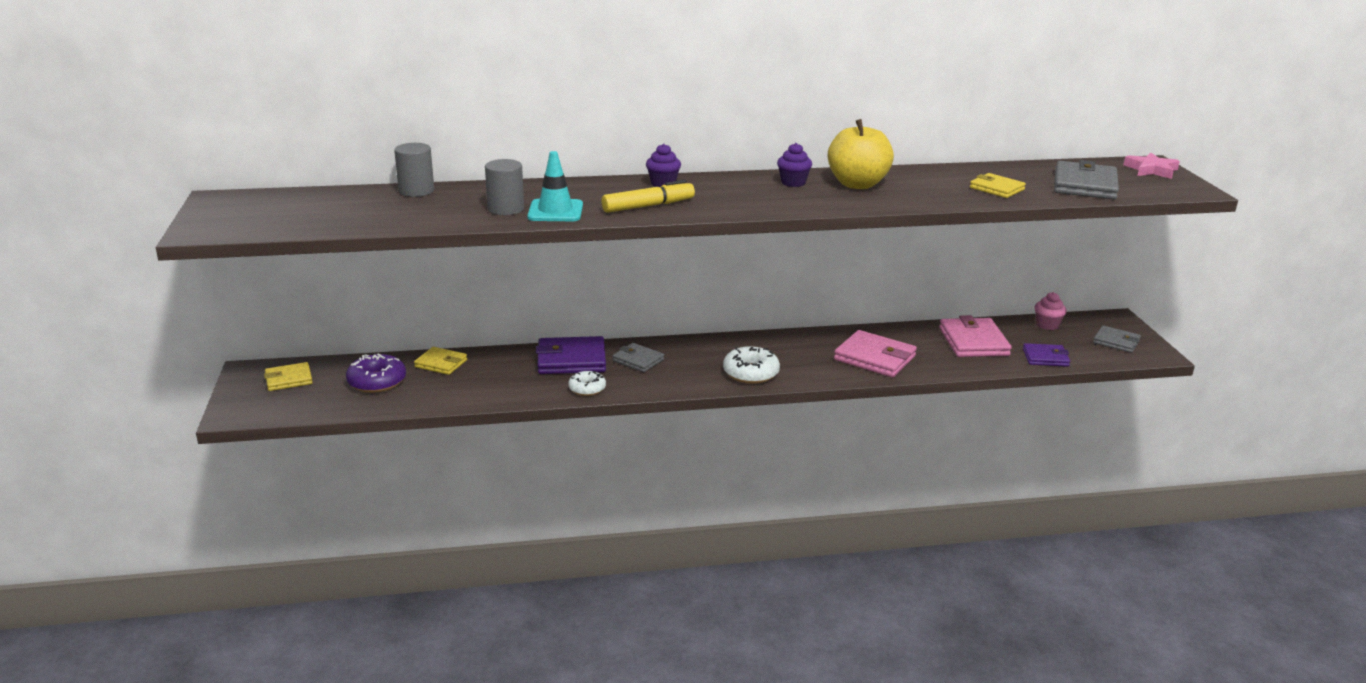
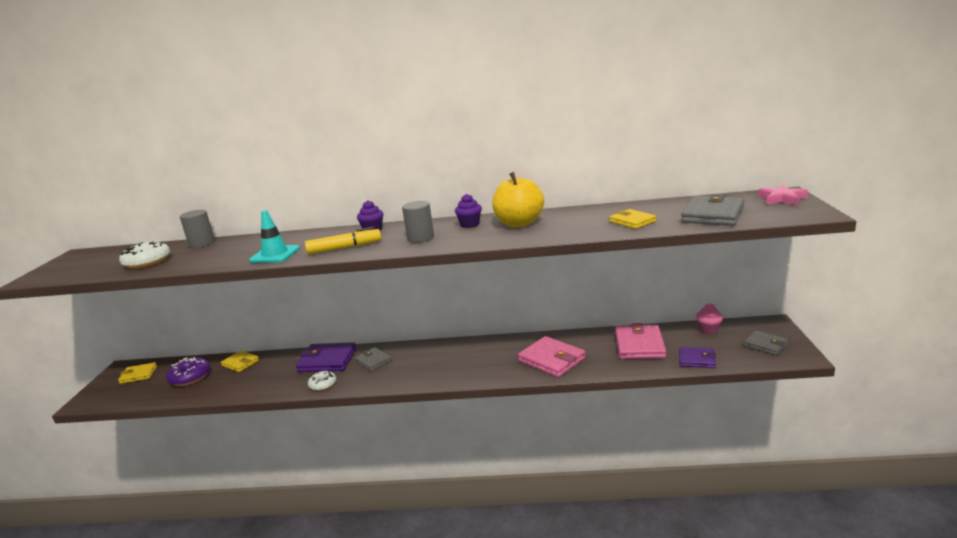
camera: 15 degrees right, 5 degrees down
(506, 209) = (243, 254): grey cylinder -> grey cylinder (420, 238)
(751, 373) = (448, 372): white donut -> white donut (147, 262)

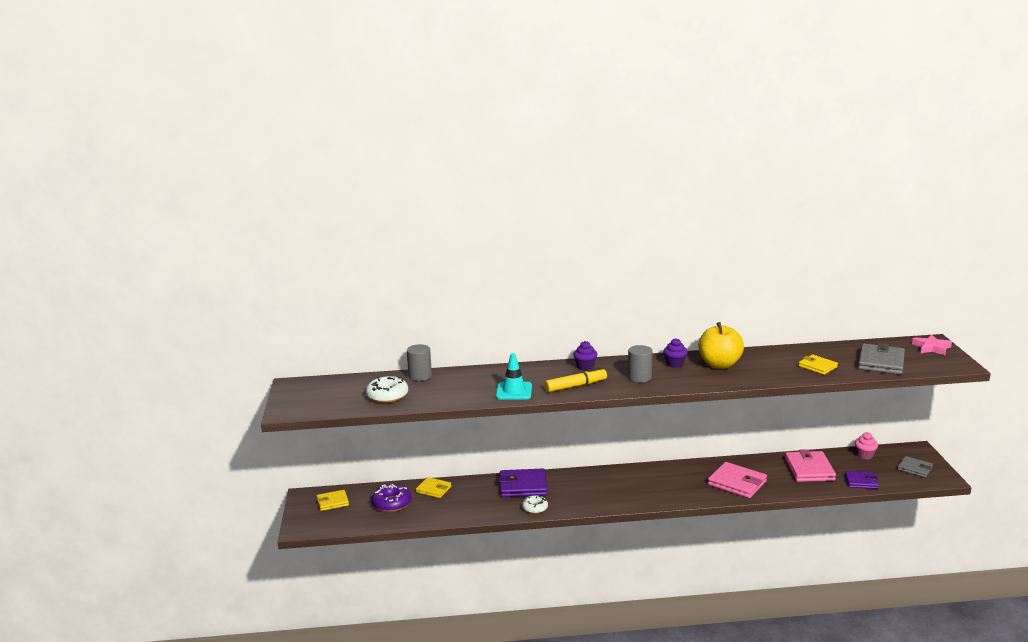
camera: 10 degrees left, 0 degrees up
(373, 361) = (569, 486): grey wallet -> none

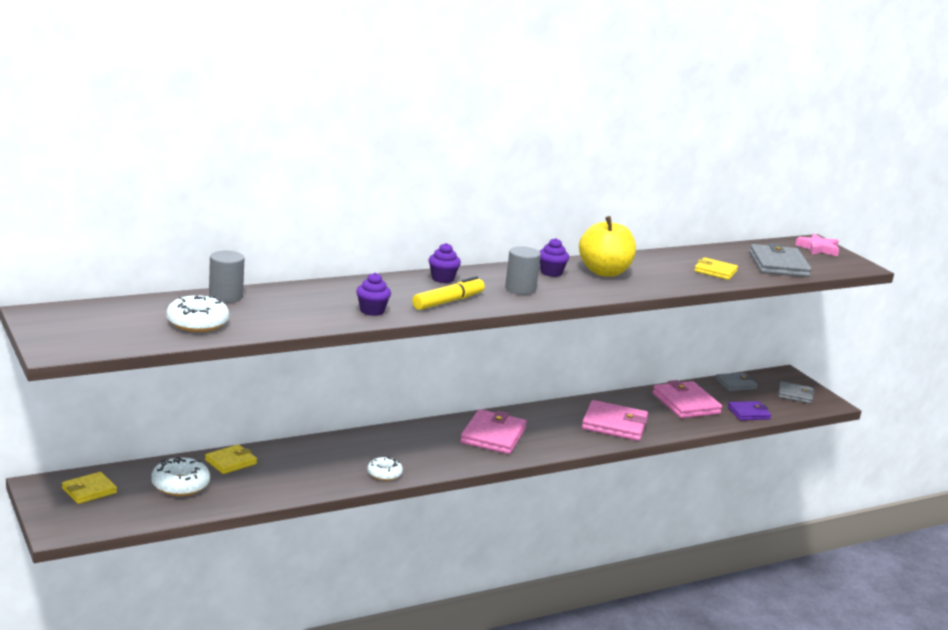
camera: 25 degrees left, 0 degrees up
(392, 503) = (180, 485): purple donut -> white donut
(434, 489) = (231, 462): yellow wallet -> yellow wallet turned 45 degrees counterclockwise
(514, 391) = (372, 311): turquoise traffic cone -> purple cupcake
(523, 486) = (352, 448): purple wallet -> none
(633, 485) = (493, 436): none -> pink wallet
(864, 455) = (736, 384): pink cupcake -> grey wallet

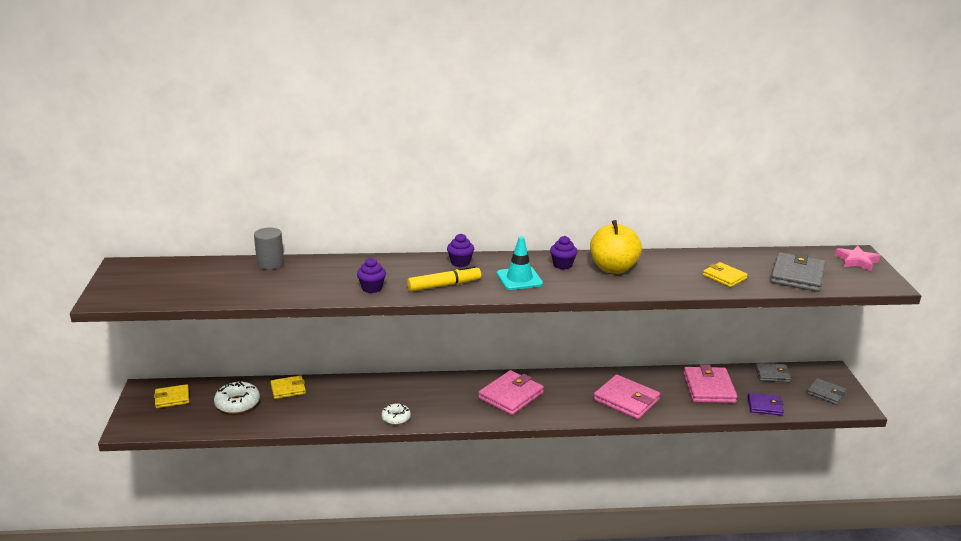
camera: 25 degrees right, 5 degrees up
(197, 323) = (226, 286): white donut -> none
(520, 289) = (519, 279): grey cylinder -> turquoise traffic cone

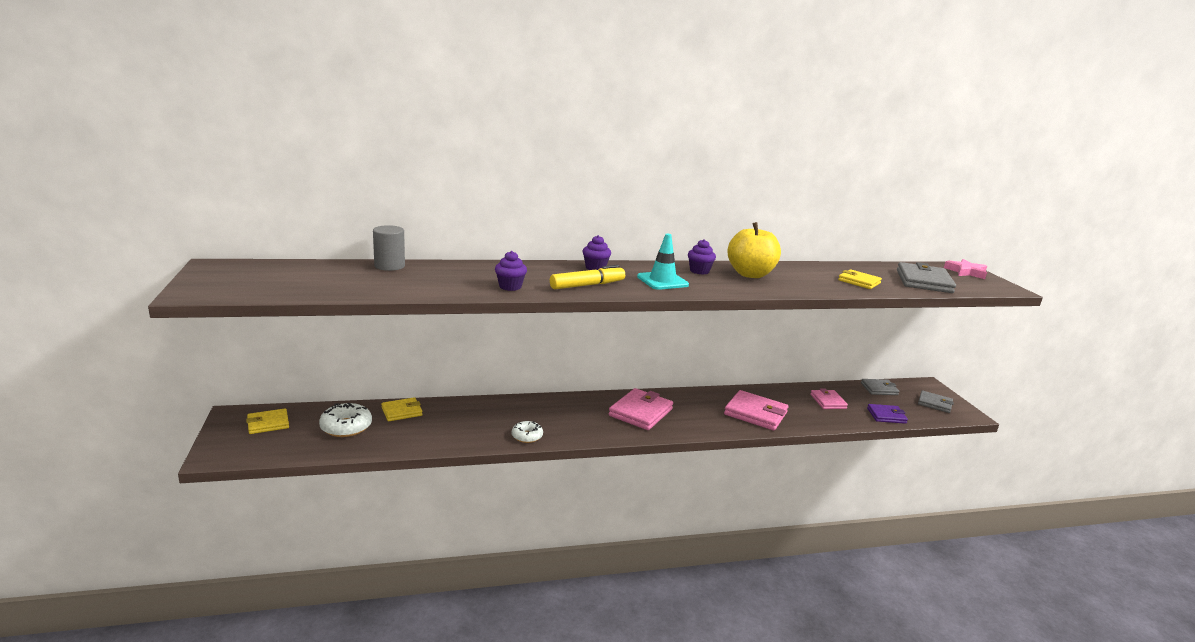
camera: 10 degrees left, 5 degrees down
(709, 388) = (828, 401): pink wallet -> pink wallet, size x0.61

